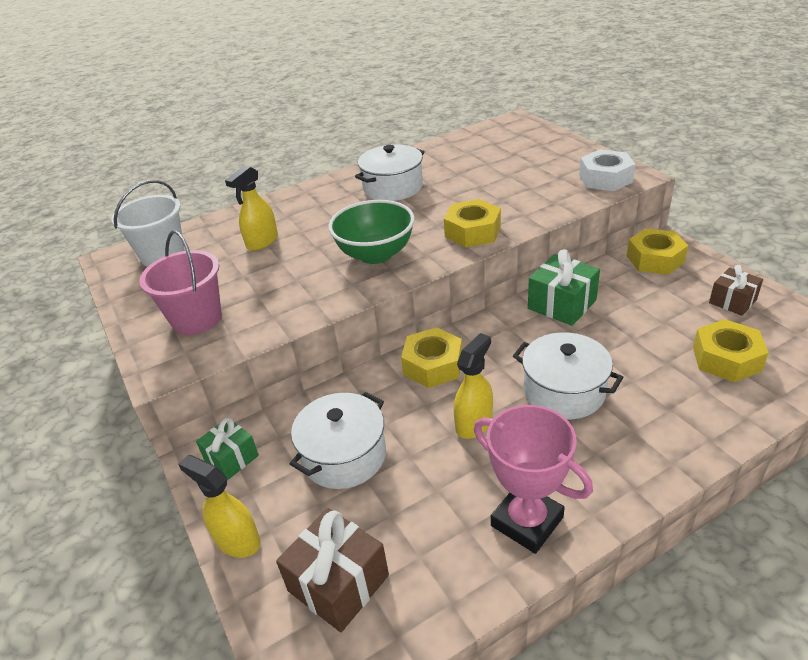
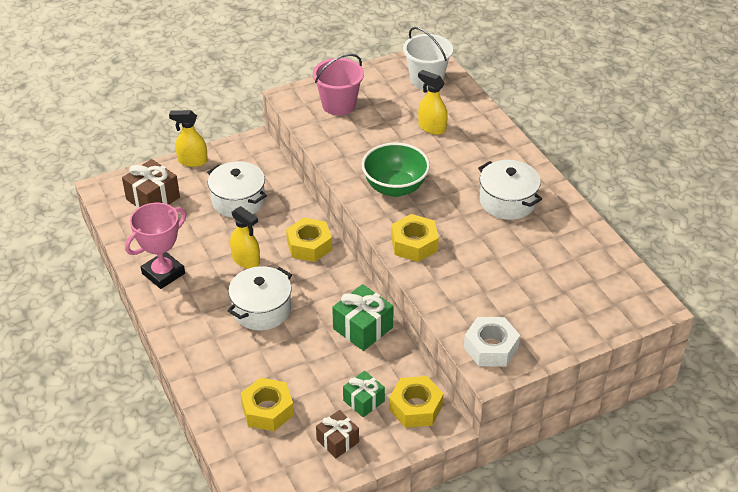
camera: 90 degrees right, 5 degrees up
(231, 458) = (252, 154): green gift -> green gift (363, 401)
(237, 540) = (192, 161): yellow spray bottle -> yellow spray bottle turned 120 degrees counterclockwise

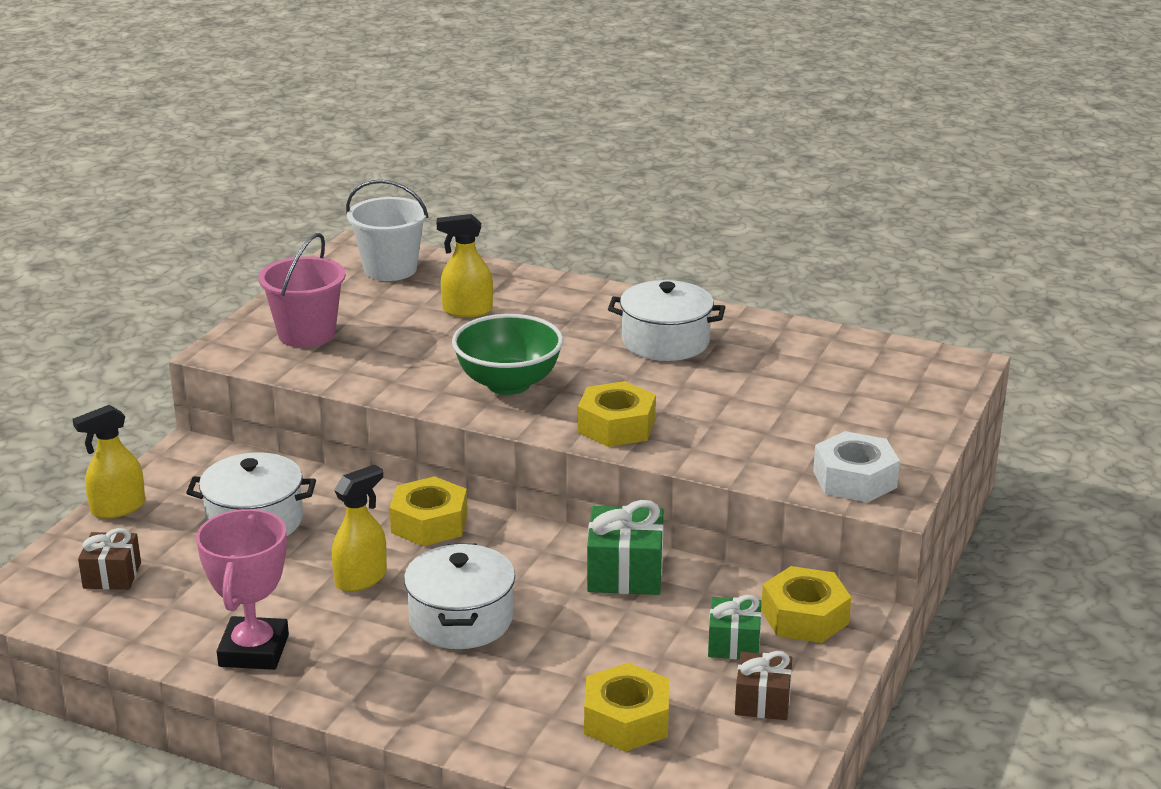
camera: 40 degrees left, 15 degrees down
(153, 198) = (112, 575): brown gift -> brown gift, size x0.65
(246, 260) = (361, 578): yellow spray bottle -> yellow spray bottle turned 45 degrees counterclockwise

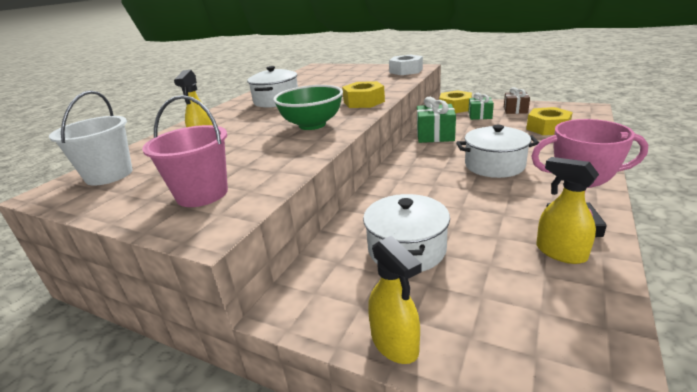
camera: 85 degrees left, 0 degrees up
(112, 575) = (517, 322): brown gift -> none
(361, 578) = (467, 197): yellow spray bottle -> yellow spray bottle (560, 252)
(429, 523) = (399, 183): yellow nut -> none

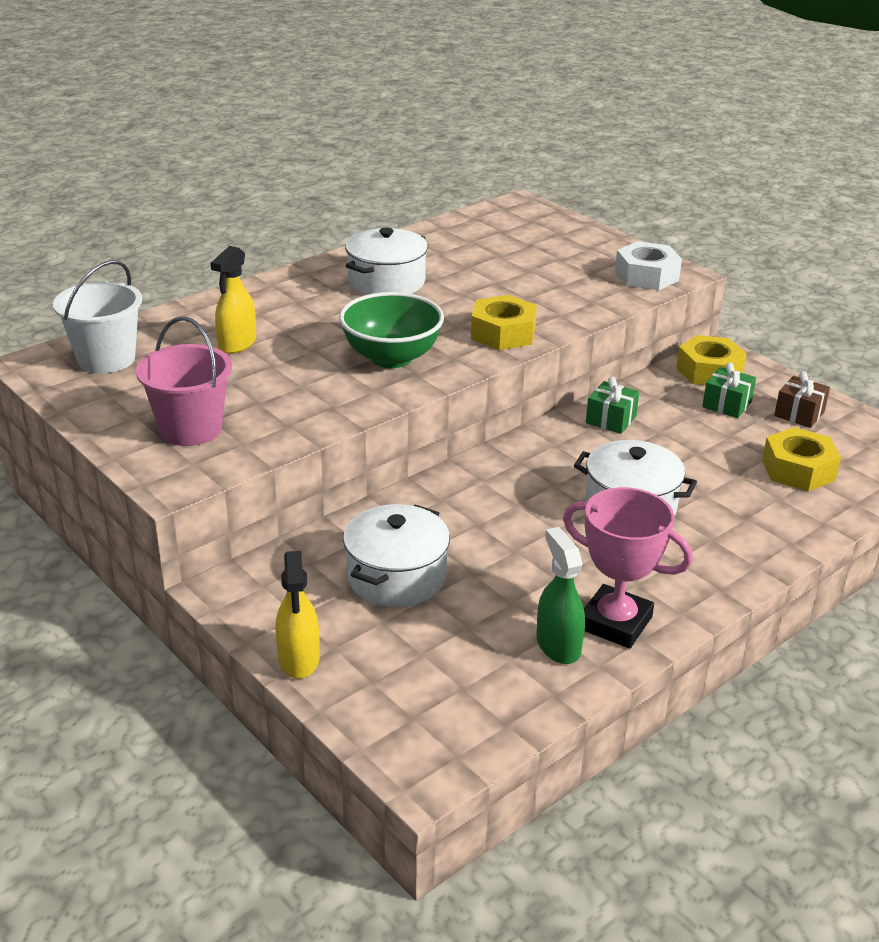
camera: 20 degrees right, 5 degrees up
(435, 135) = (611, 420): green gift -> green gift, size x0.65
(560, 252) = (558, 645): yellow spray bottle -> green spray bottle

